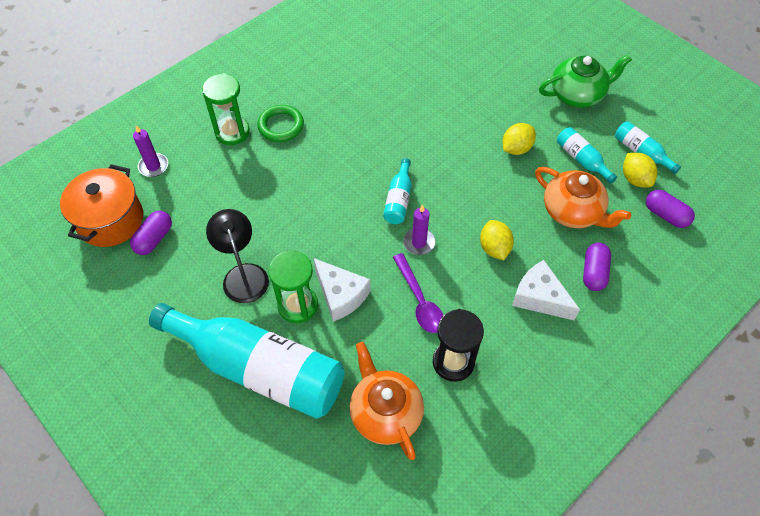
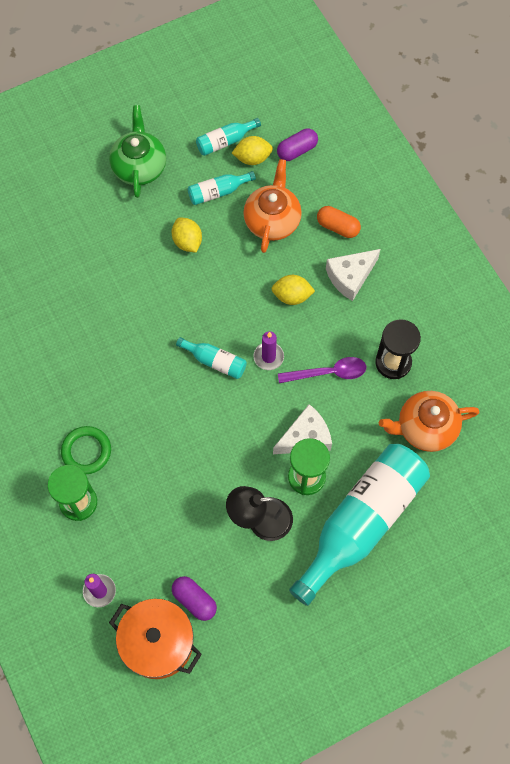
camera: 75 degrees left, 10 degrees up
(573, 211) = (272, 220): orange teapot -> orange teapot turned 45 degrees counterclockwise
(593, 272) = (337, 227): purple capsule -> orange capsule

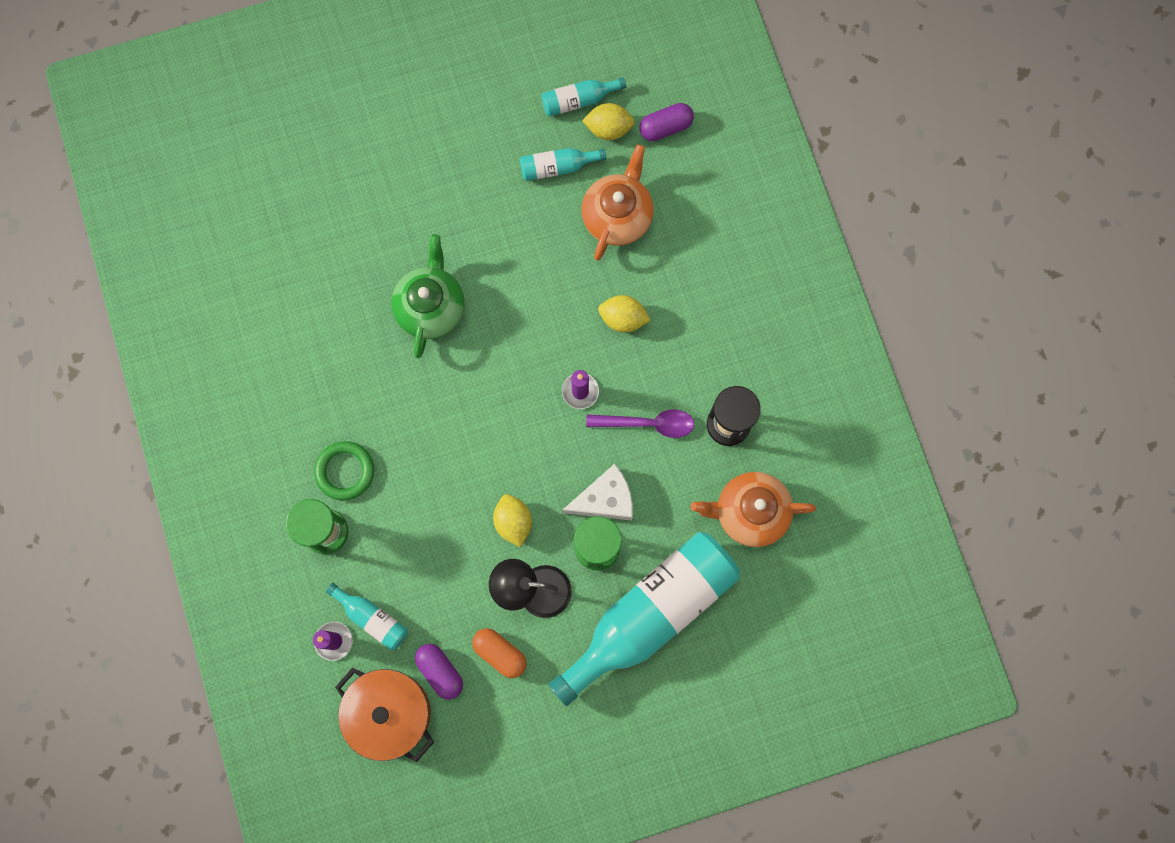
camera: 10 degrees right, 10 degrees up
(139, 166) = (467, 117): green teapot -> green teapot (431, 307)
(187, 242) = (509, 226): yellow lemon -> yellow lemon (513, 522)
(215, 361) = (515, 386): turquoise bottle -> turquoise bottle (372, 618)
(337, 227) = (696, 238): orange capsule -> orange capsule (500, 653)
(350, 277) = (699, 306): white cheese -> none

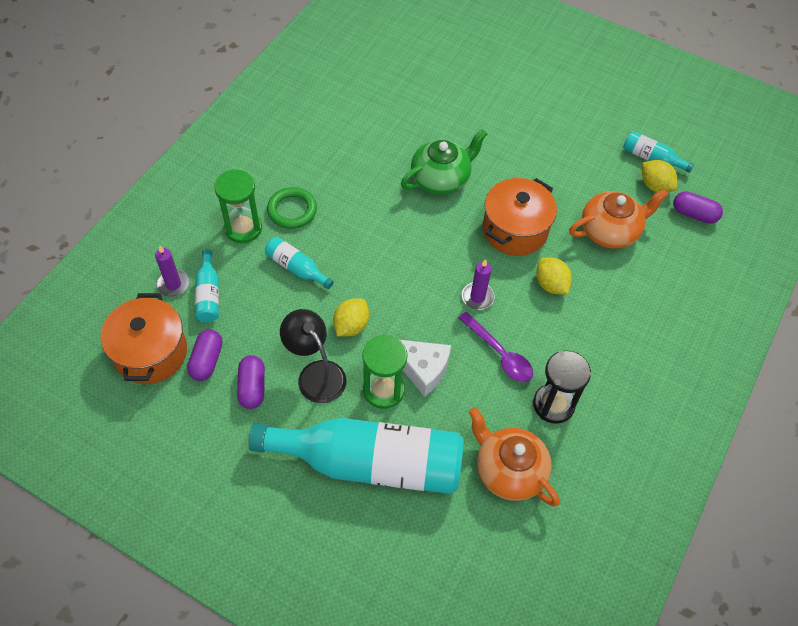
camera: 45 degrees right, 20 degrees down
(500, 653) = (252, 387): orange capsule -> purple capsule
(543, 295) = (515, 230): none -> orange pot
(557, 167) = (600, 178): turquoise bottle -> turquoise bottle (296, 268)

